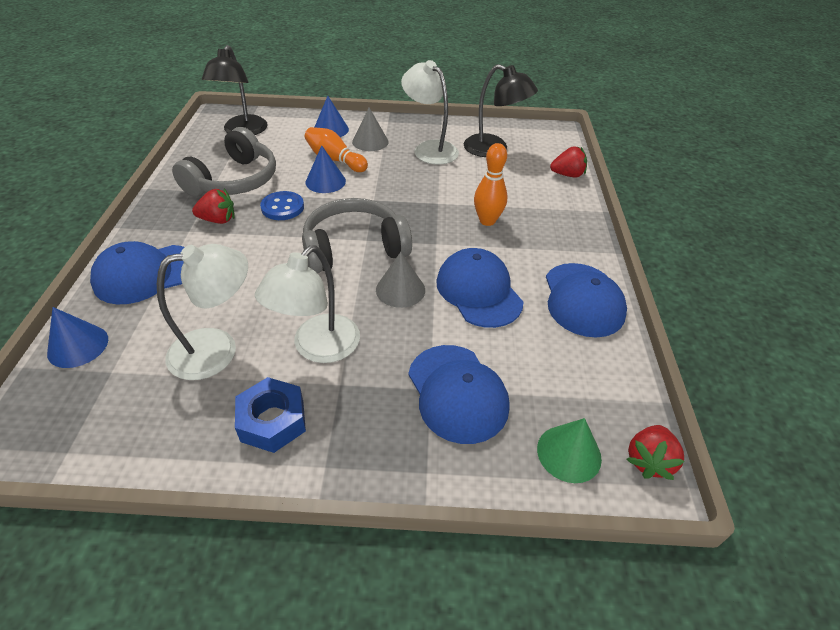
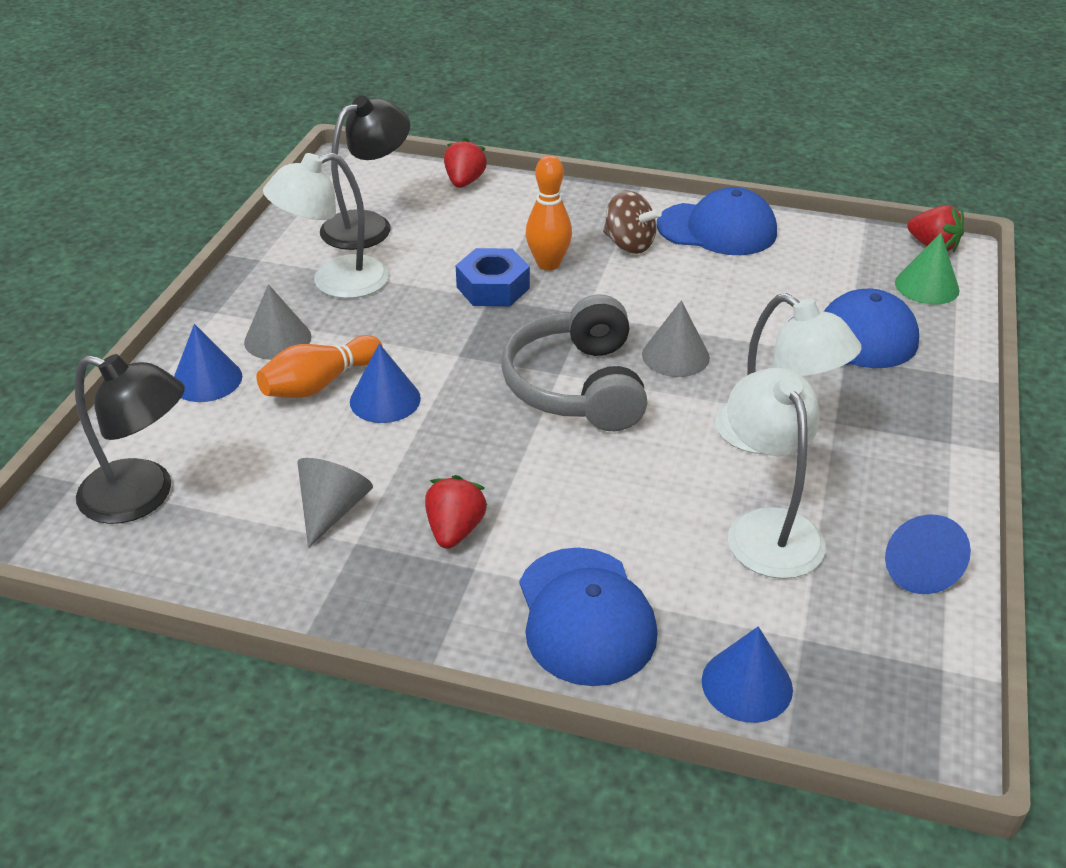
camera: 75 degrees left, 5 degrees down
(170, 436) = (915, 568): none -> blue cone
(234, 180) = (332, 510): grey headphones -> grey cone
(272, 421) = (890, 479): blue nut -> blue nut (493, 287)
(282, 207) = (444, 452): blue button -> none
(478, 291) = (690, 296): blue cap -> none
(532, 254) = (629, 245): none -> brown spinning top

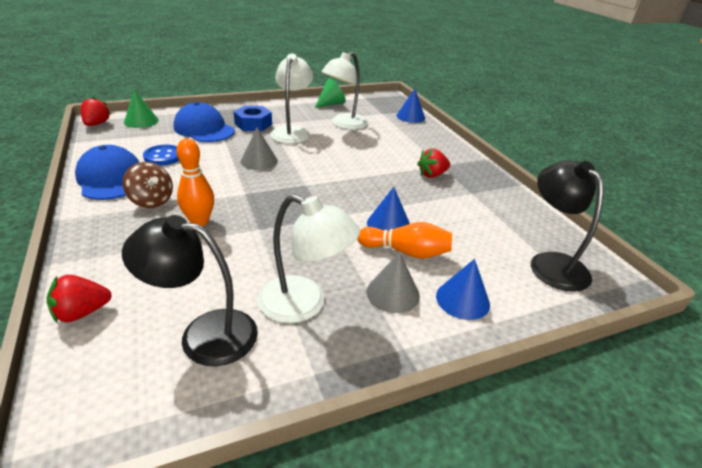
camera: 130 degrees left, 5 degrees down
(332, 510) = (468, 205): grey cone -> none
(493, 287) = (246, 232): blue nut -> blue nut (253, 124)
(577, 386) = (310, 177): grey headphones -> none
(585, 616) = (426, 142): blue cap -> none
(629, 245) = (151, 201): brown spinning top -> brown spinning top turned 135 degrees clockwise
(758, 277) = (163, 157): none -> blue button
(915, 568) = (331, 104): blue cone -> green cone

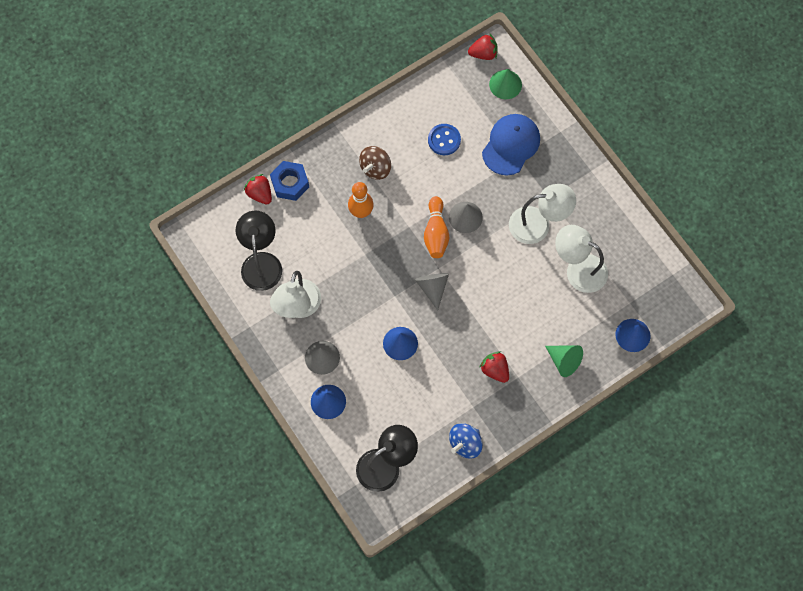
camera: 80 degrees right, 35 degrees up
(110, 178) = (396, 123): blue cap -> none
(253, 124) = (541, 183): blue nut -> blue nut (290, 183)
(328, 192) = (433, 288): none -> grey cone
(331, 104) = (632, 241): green cone -> green cone (564, 361)
(406, 252) = (368, 360): orange bowling pin -> orange bowling pin (436, 233)
(514, 204) = (465, 444): none -> blue spinning top

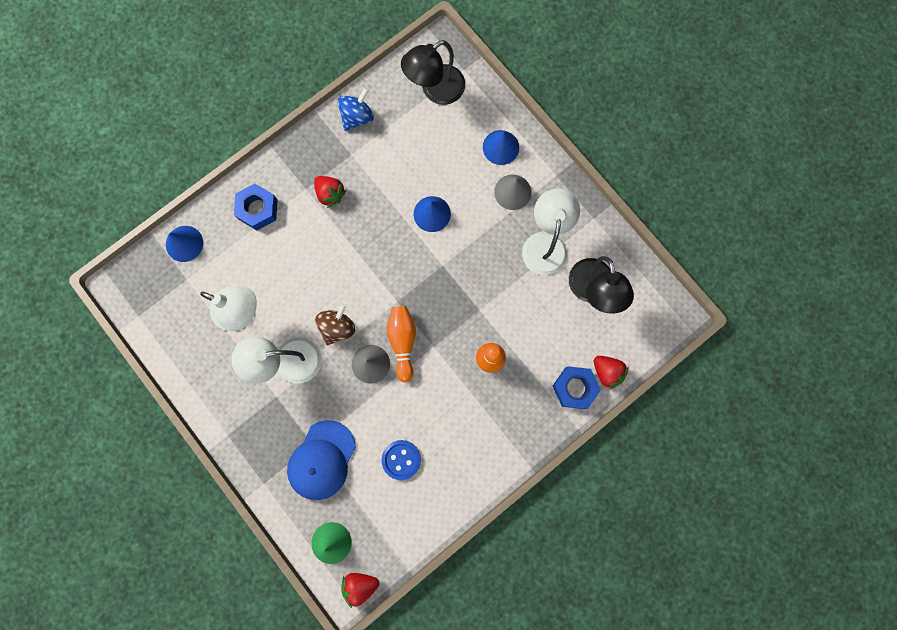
camera: 175 degrees right, 10 degrees up
(375, 168) = (478, 416): brown spinning top -> brown spinning top (337, 327)
(433, 288) = (402, 277): grey cone -> none
(564, 361) = (258, 209): green cone -> blue nut

